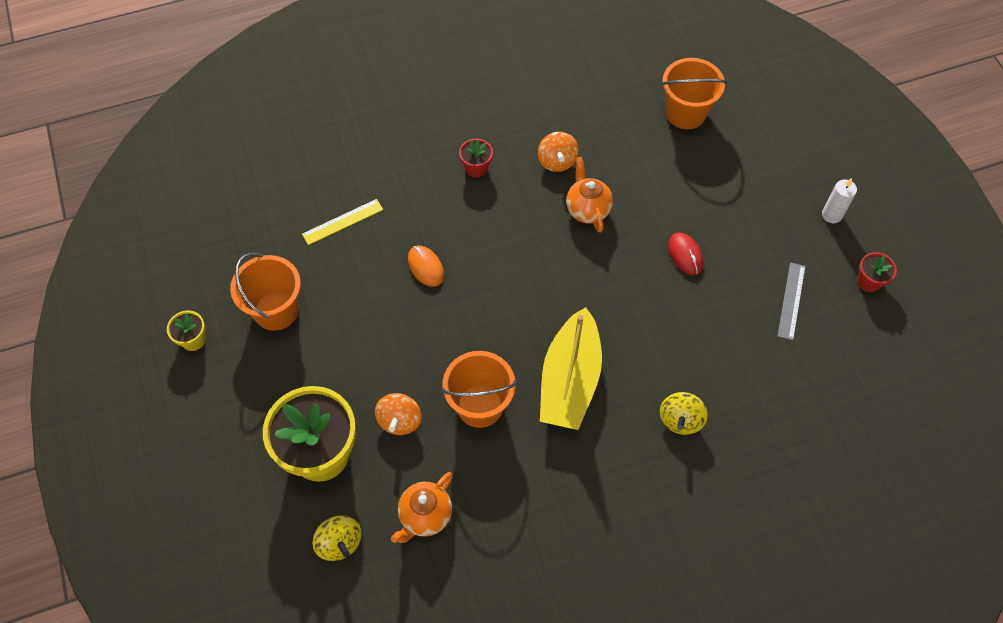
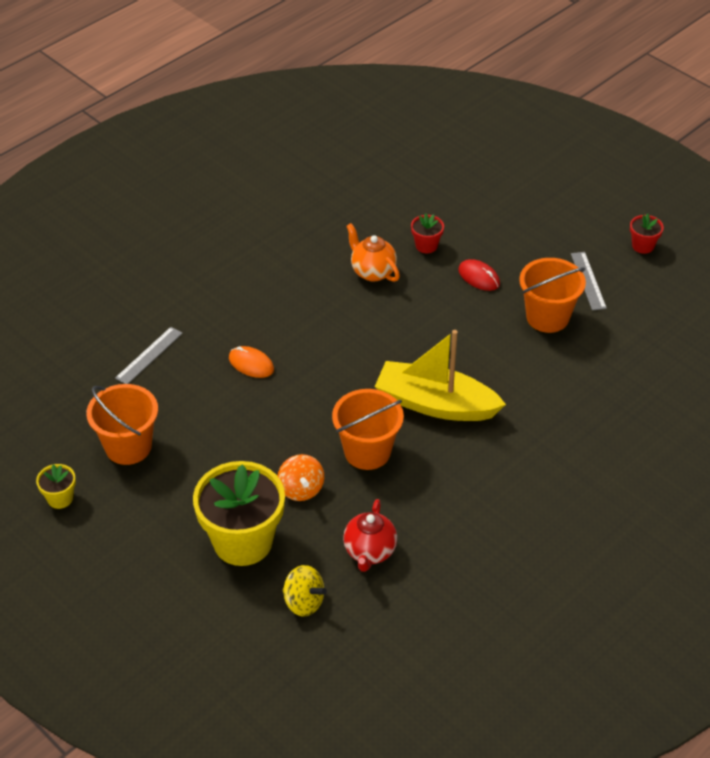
camera: 25 degrees left, 15 degrees down
(342, 222) = (149, 355): yellow ruler -> grey ruler
(425, 516) = (369, 552): orange teapot -> red teapot
(476, 168) = (251, 273): red flower pot -> red flower pot (426, 246)
(557, 161) = (322, 244): orange spinning top -> none
(570, 380) = (435, 404): yellow boat -> yellow boat turned 120 degrees clockwise
(680, 420) = (548, 399): yellow spinning top -> none
(685, 113) = (415, 172): orange bucket -> orange bucket (547, 317)
(832, 215) = (584, 208): white candle -> none

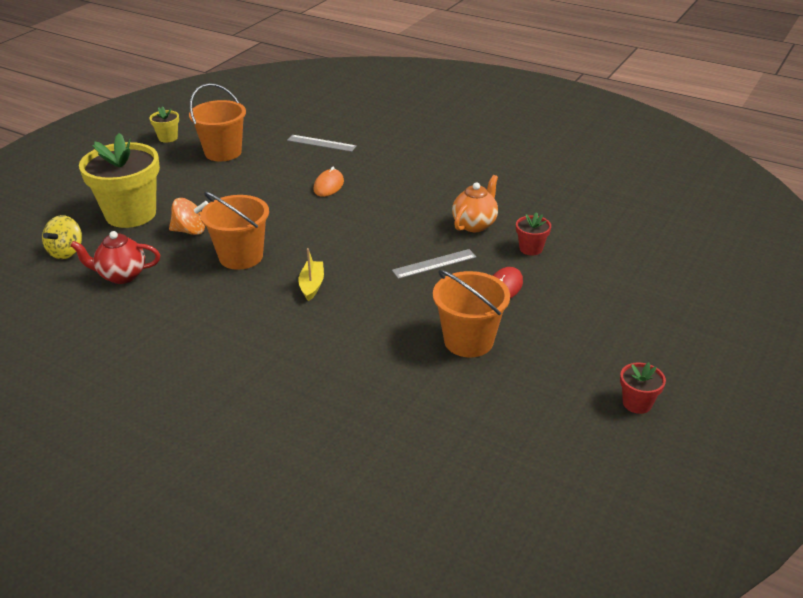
camera: 75 degrees right, 10 degrees down
(301, 489) = (190, 231): orange spinning top -> orange spinning top turned 150 degrees counterclockwise
(435, 404) = (312, 285): yellow boat -> yellow boat, size x0.44
(588, 281) = (545, 364): grey ruler -> grey ruler (434, 264)

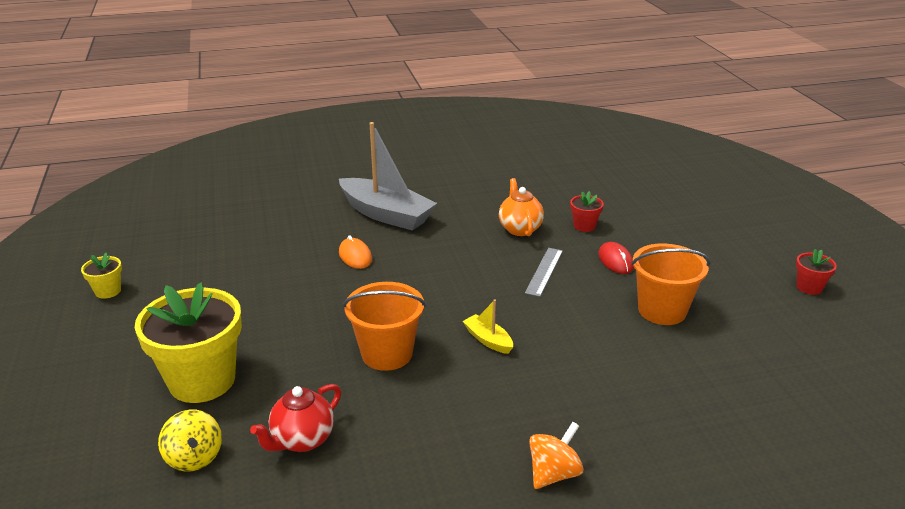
camera: 45 degrees left, 5 degrees down
(190, 231) = (297, 360): orange spinning top -> orange spinning top (554, 473)
(223, 152) = (198, 276): orange bucket -> none
(321, 143) = (284, 225): grey ruler -> none
(398, 167) = (386, 214): none -> grey boat

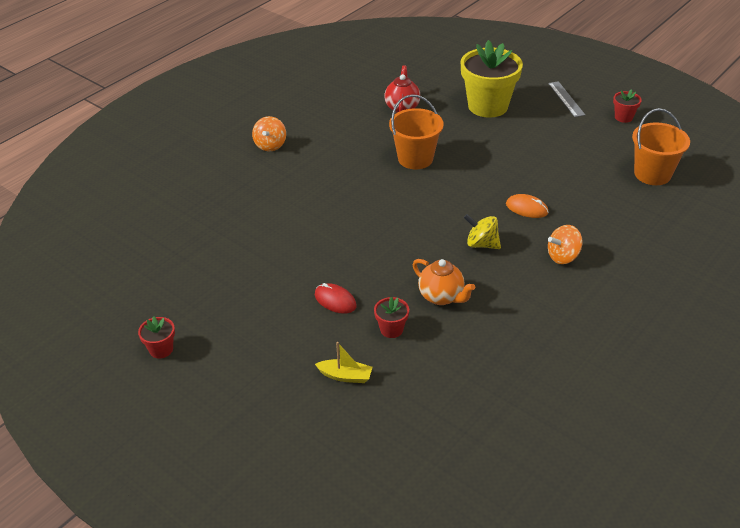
camera: 145 degrees right, 10 degrees up
(108, 291) = (623, 117): yellow flower pot -> red flower pot
(194, 457) = (438, 83): yellow spinning top -> yellow spinning top (481, 244)
(386, 214) = (563, 256): grey boat -> orange spinning top
(488, 340) = (367, 192): yellow boat -> yellow boat (345, 376)
(544, 271) = (381, 262): grey ruler -> grey ruler (566, 99)
(662, 310) = (270, 268): orange bucket -> orange bucket (652, 174)

